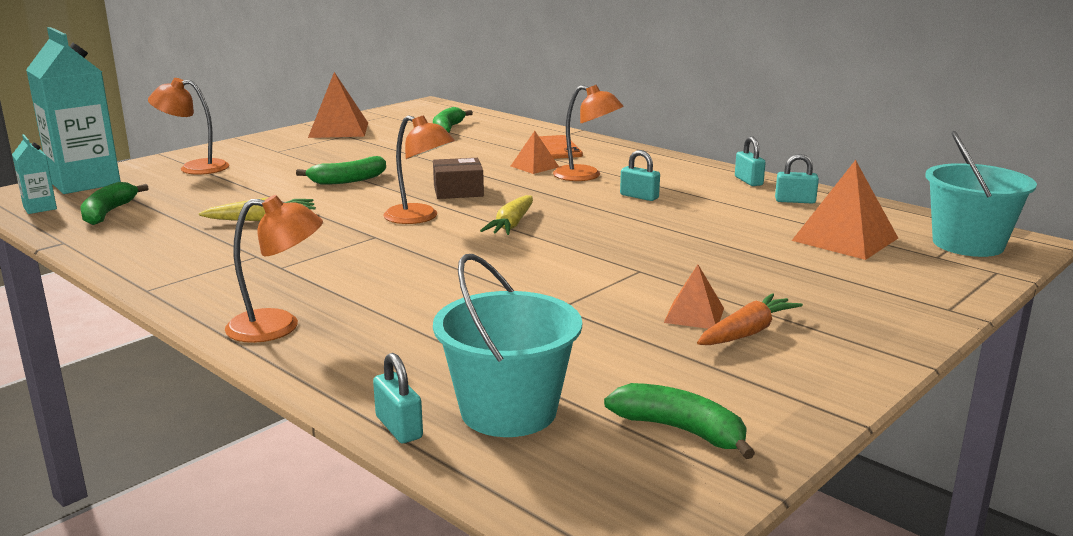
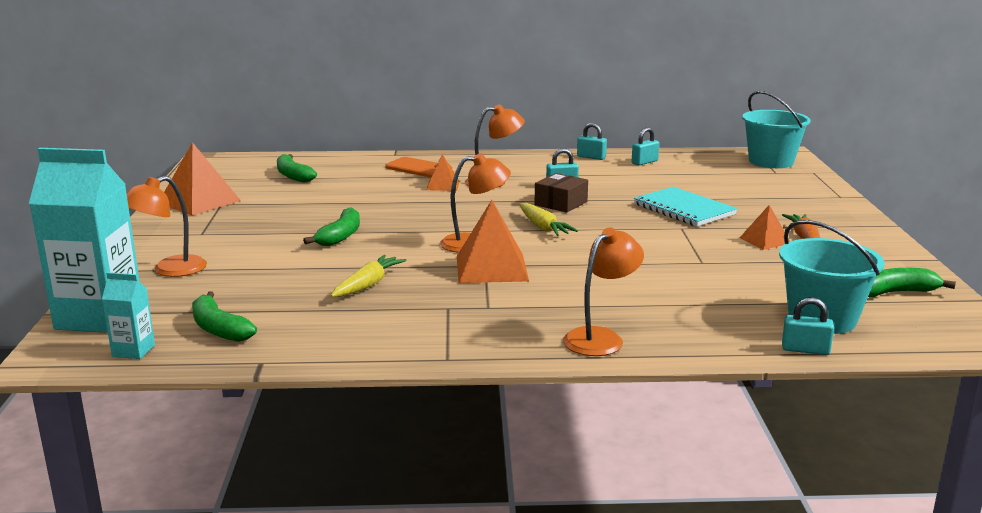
camera: 45 degrees left, 0 degrees up
(458, 191) = (443, 217): brown box -> brown box (561, 203)
(697, 255) = (683, 209): none -> turquoise notebook
(845, 239) = (720, 176): orange pyramid -> orange pyramid (492, 268)

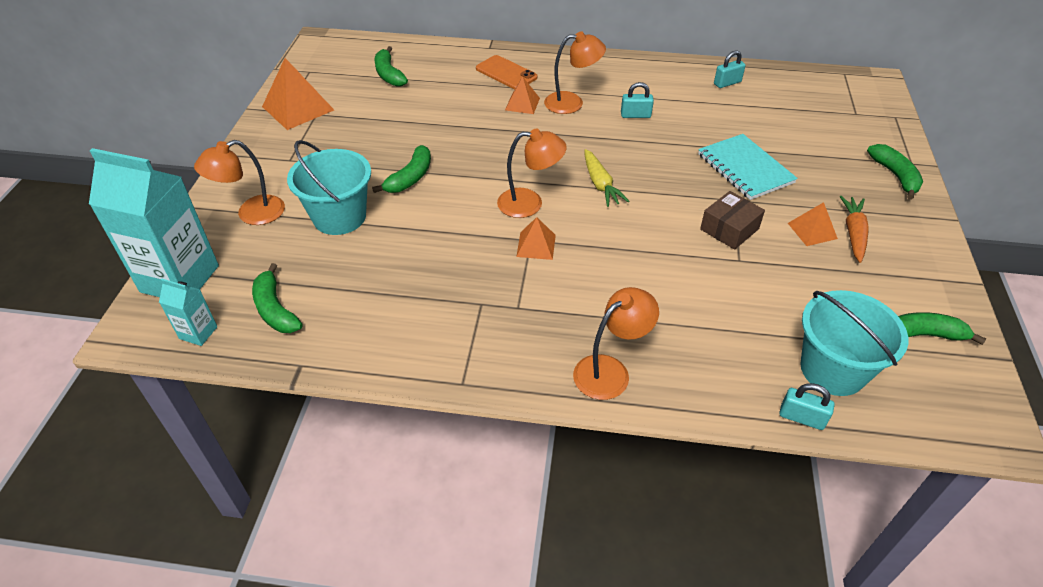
camera: 10 degrees right, 25 degrees up
(367, 285) = (418, 258): yellow carrot -> none
(492, 268) = (536, 245): orange pyramid -> orange pyramid, size x0.56
(561, 203) = (627, 145): brown box -> brown box (729, 229)
(591, 157) = (676, 69): turquoise padlock -> none
(771, 161) = (856, 94): turquoise bucket -> turquoise bucket (339, 217)
(828, 204) = (895, 176): none -> green banana

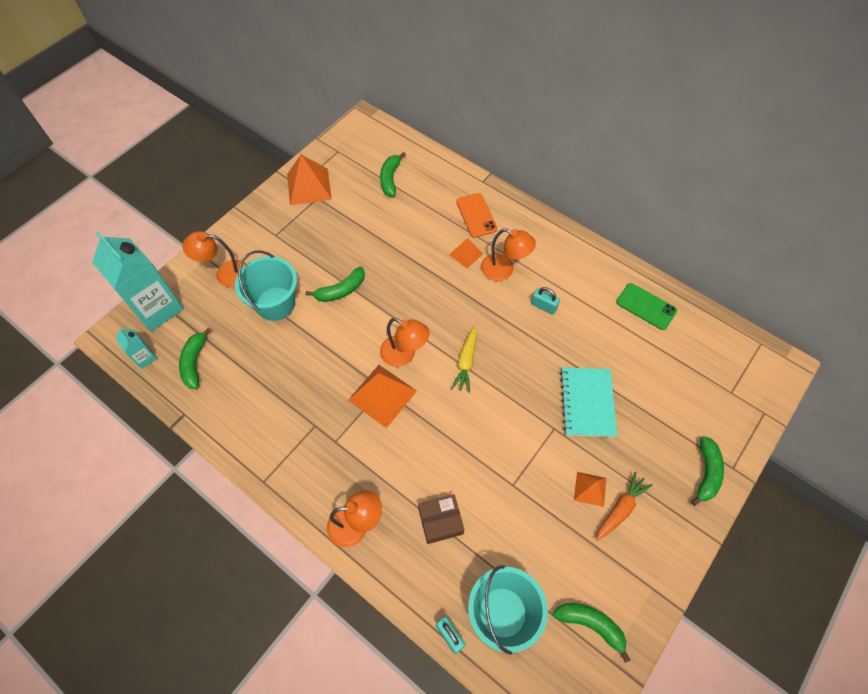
camera: 30 degrees right, 15 degrees up
(536, 245) = (382, 395): orange pyramid -> orange pyramid, size x1.78
(727, 83) = (646, 306): turquoise padlock -> green phone
(729, 229) = (528, 453): brown box -> brown box (440, 521)

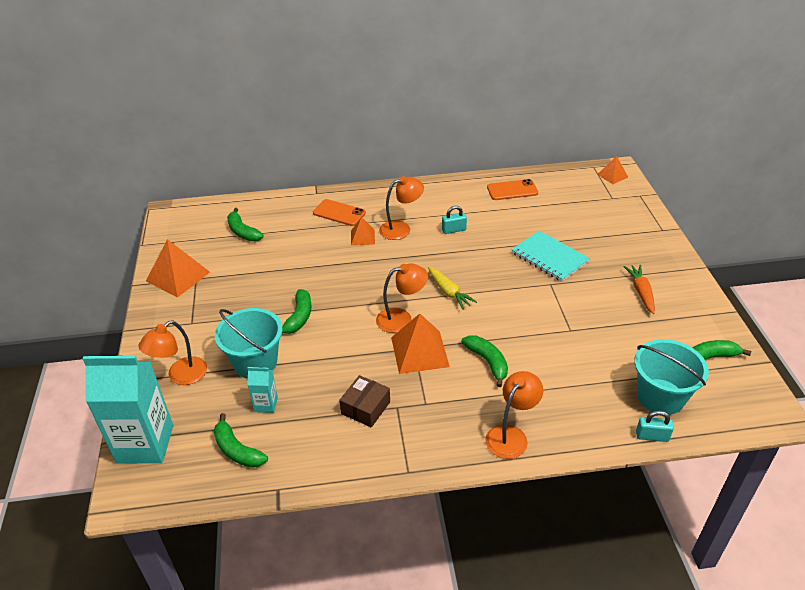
camera: 45 degrees left, 20 degrees down
(144, 357) = (182, 484): turquoise carton -> turquoise carton (266, 404)
(440, 521) = (558, 385): brown box -> brown box (365, 408)
(590, 489) = (612, 296): orange pyramid -> orange pyramid (612, 175)
(646, 306) = (512, 190): green phone -> orange phone
(706, 473) = (654, 242): green banana -> green banana (488, 362)

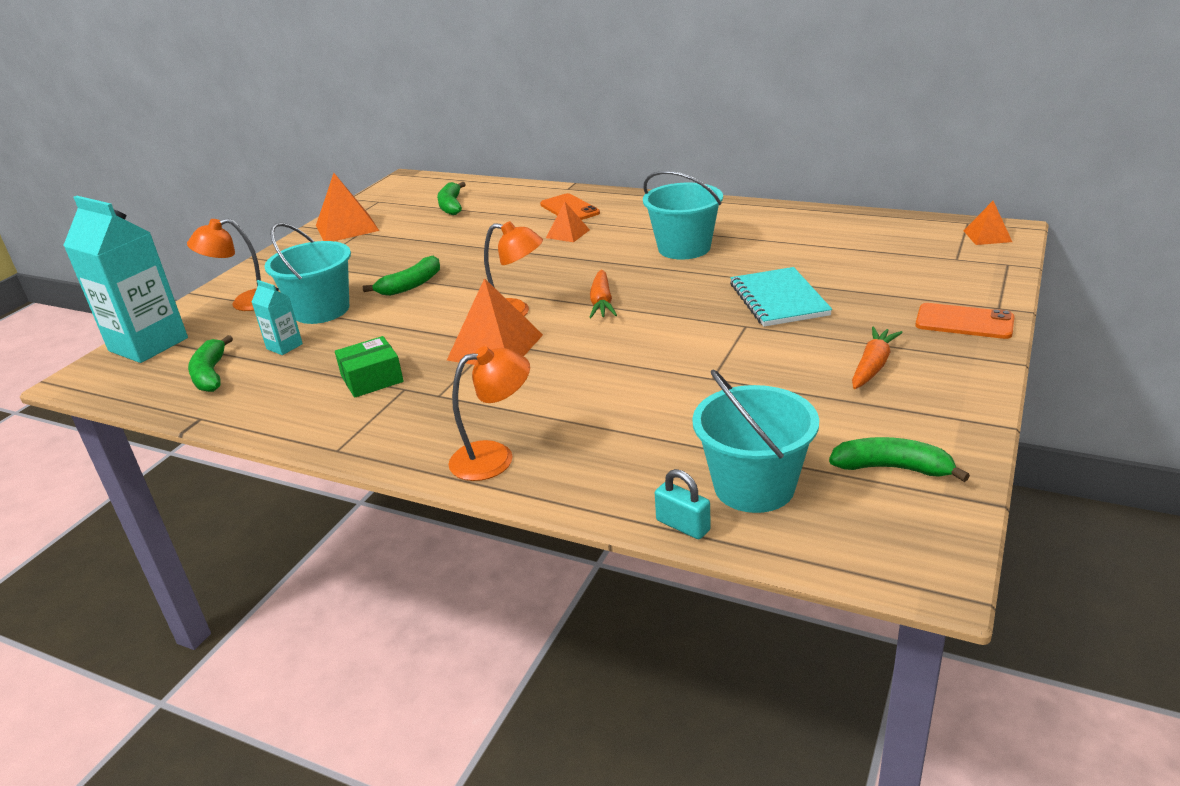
camera: 35 degrees right, 10 degrees down
(365, 408) = (372, 379): brown box -> green box
(401, 229) = (621, 235): orange lamp -> none
(448, 292) = (602, 302): yellow carrot -> orange carrot
(454, 230) = (684, 248): turquoise padlock -> turquoise bucket
(488, 362) = (561, 379): green banana -> none
(512, 190) = (812, 225): orange phone -> orange phone (964, 322)

